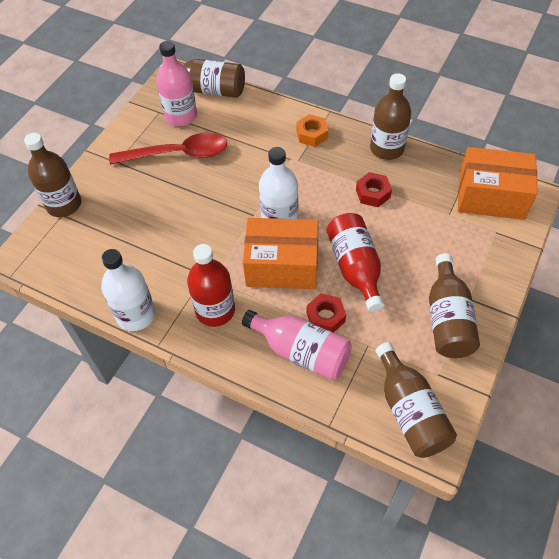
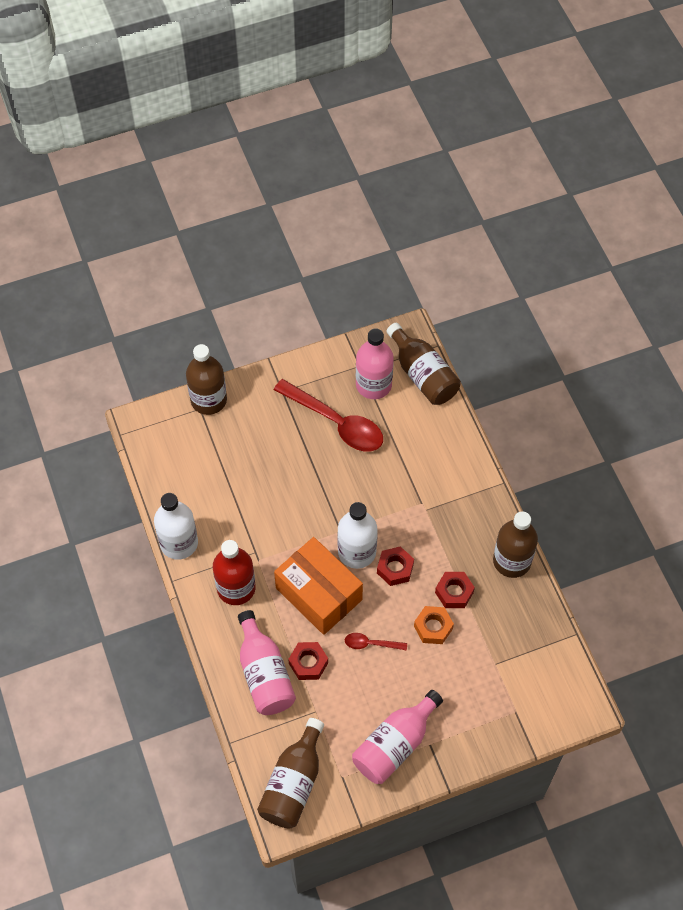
camera: 40 degrees right, 5 degrees up
(312, 134) = (463, 494): orange nut -> orange nut (433, 627)
(317, 209) = (395, 568): none -> red nut
(355, 268) = (371, 644): red bottle -> red spoon
(447, 319) = (395, 744): brown bottle -> pink bottle
(491, 196) = (548, 679): orange box -> none

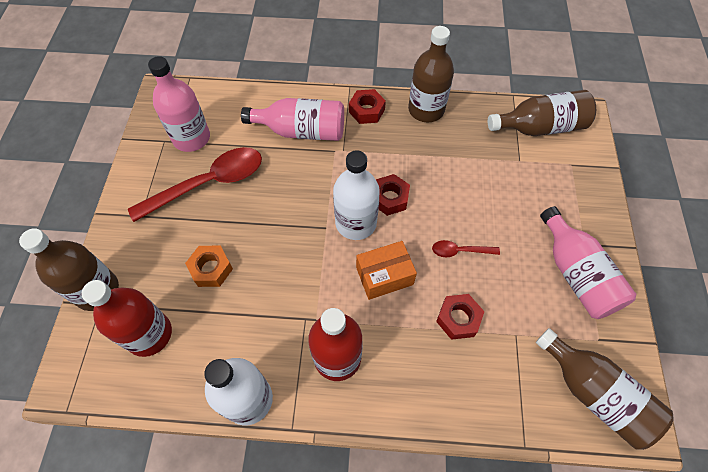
camera: 65 degrees left, 0 degrees up
(194, 453) = (149, 334): none -> red bottle
(264, 674) = (453, 370): pink bottle -> pink bottle (302, 131)
(319, 594) = (384, 276): orange box -> orange box, size x0.61
(371, 644) = (460, 251): red spoon -> red spoon turned 60 degrees clockwise
(423, 374) = (209, 99): brown bottle -> brown bottle (540, 127)
(433, 627) = (464, 192): orange nut -> orange nut (211, 269)
(454, 592) = (436, 162): red nut -> red nut (366, 111)

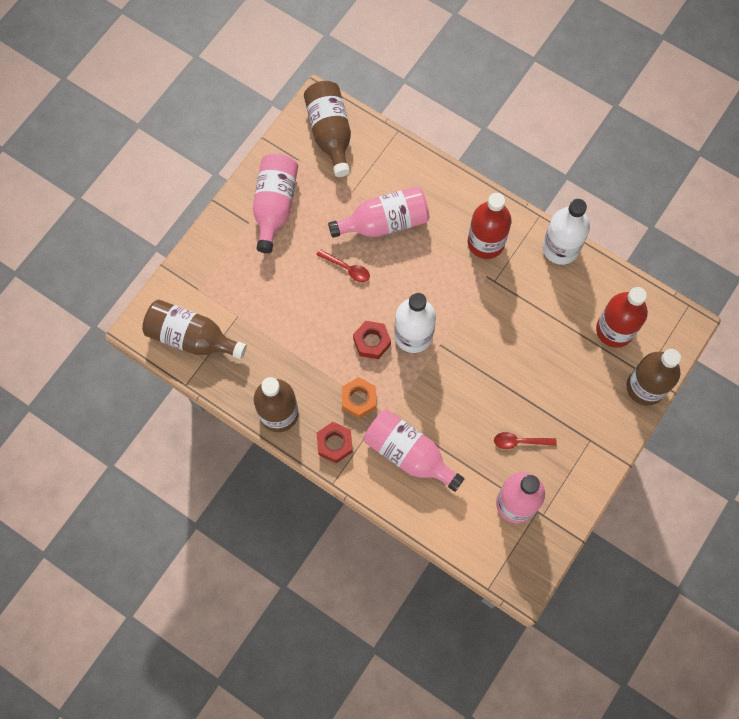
camera: 150 degrees left, 10 degrees up
(208, 184) = (520, 442): red spoon -> red spoon, size x0.46
(211, 269) = (549, 358): orange nut -> orange nut (359, 399)
(384, 276) = (417, 281): orange box -> none
(458, 319) = (384, 222): red nut -> pink bottle

